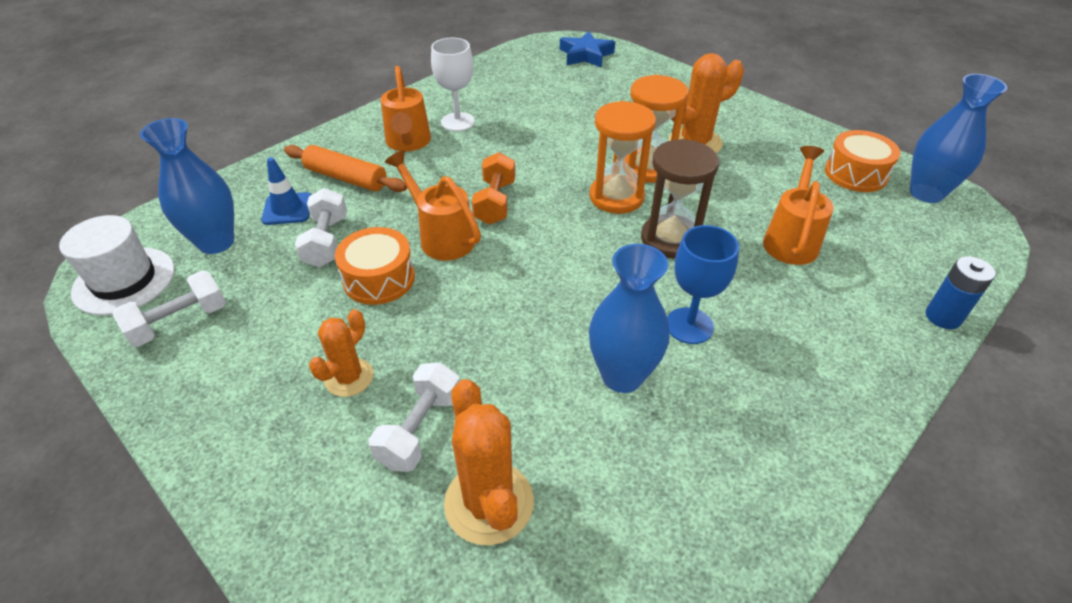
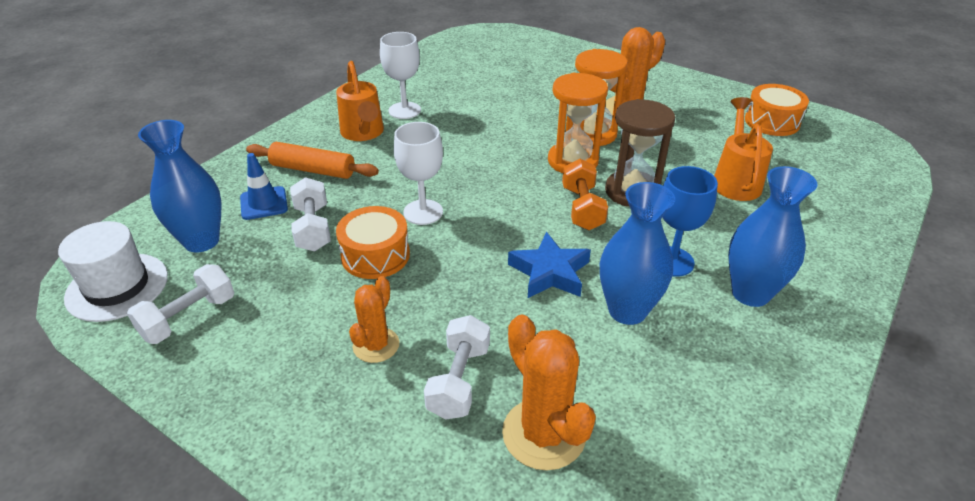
camera: 10 degrees left, 5 degrees down
(441, 237) = (423, 212): orange watering can -> white goblet
(495, 202) = (463, 177): orange dumbbell -> orange dumbbell (582, 208)
(586, 55) = (505, 43): blue star -> blue star (549, 272)
(926, 193) = (834, 131): blue vase -> blue vase (750, 293)
(943, 317) = (879, 229): blue battery -> none

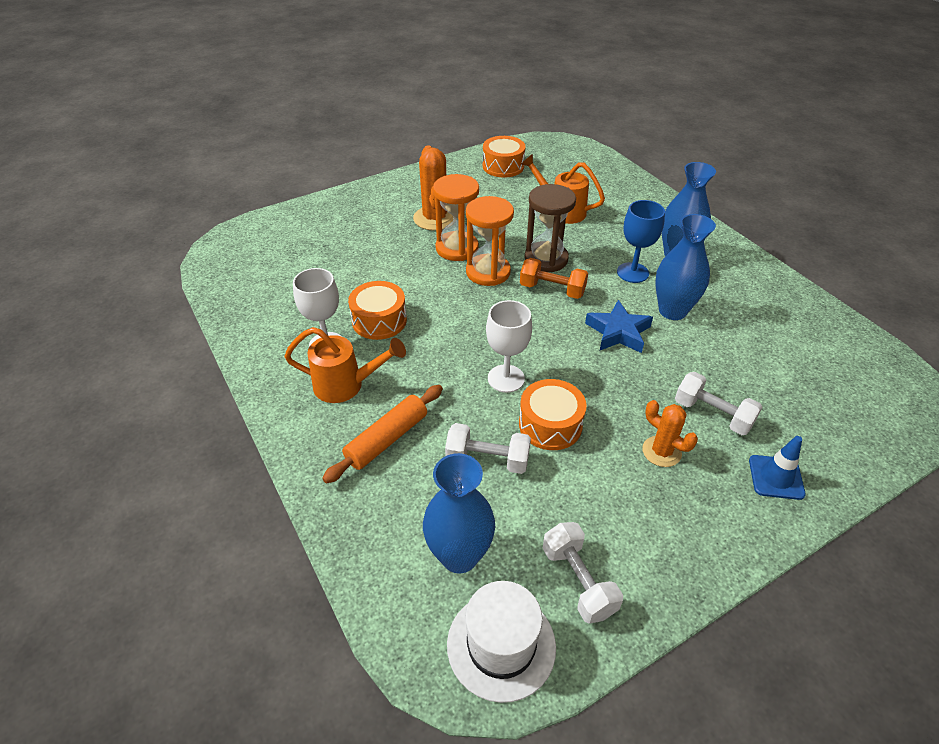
camera: 65 degrees left, 5 degrees up
(264, 203) = (422, 491): blue traffic cone -> blue traffic cone (776, 477)
(452, 124) = (379, 320): none -> orange drum
(543, 434) = (769, 388): orange cactus -> none

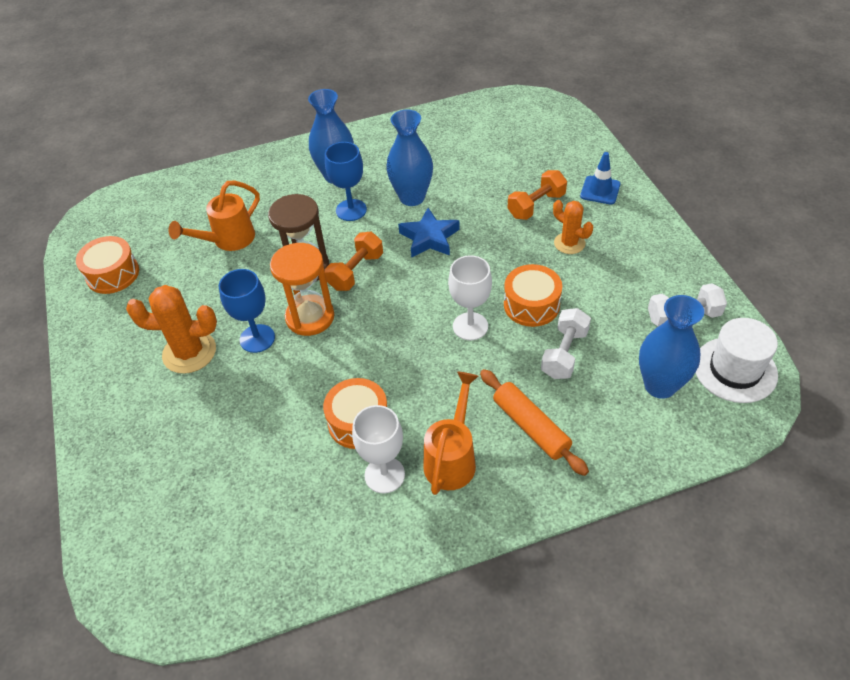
camera: 75 degrees left, 5 degrees up
(457, 248) = (257, 338): orange hourglass -> blue goblet
(661, 451) = (569, 243): orange cactus -> orange cactus turned 75 degrees clockwise
(712, 414) = (536, 205): white dumbbell -> orange dumbbell

